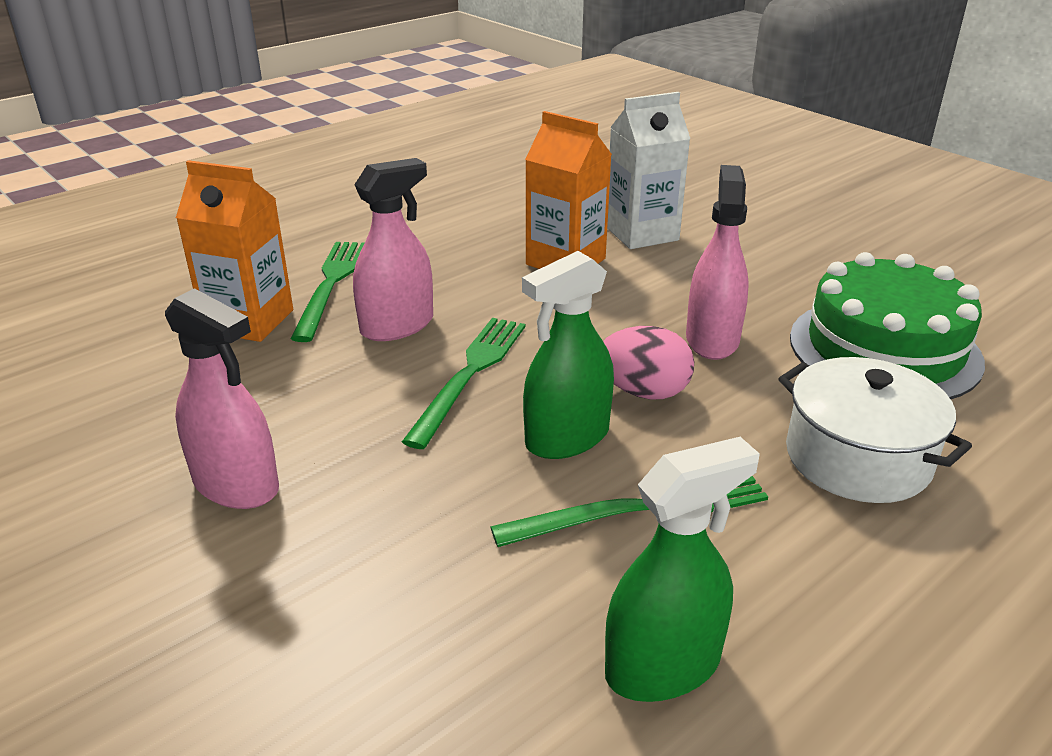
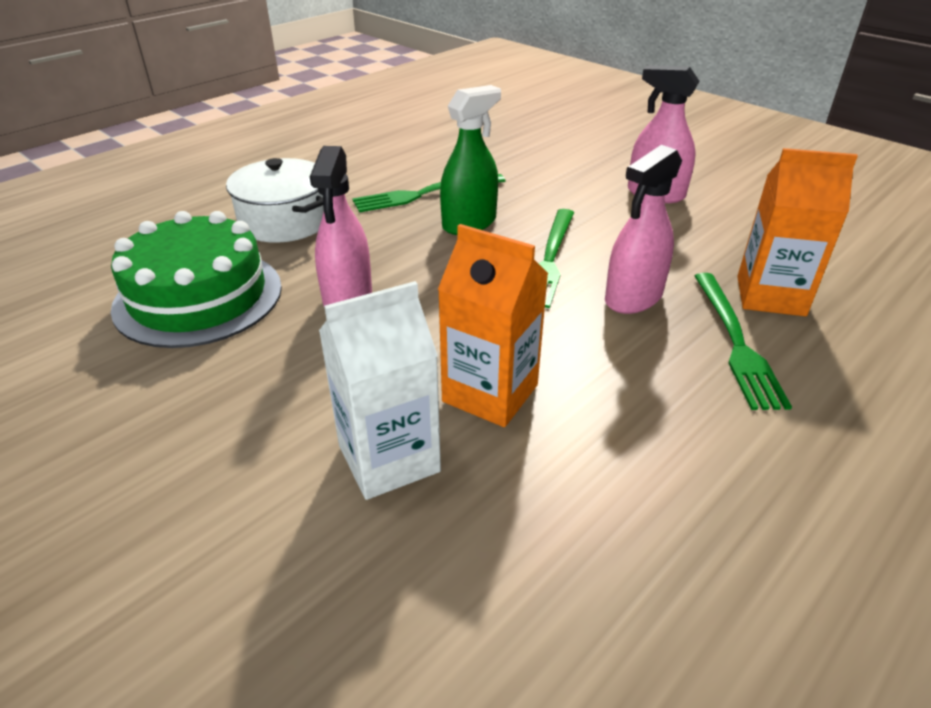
camera: 175 degrees right, 5 degrees up
(643, 392) = (415, 253): pink egg -> none
(663, 666) = (422, 151): green spray bottle -> none

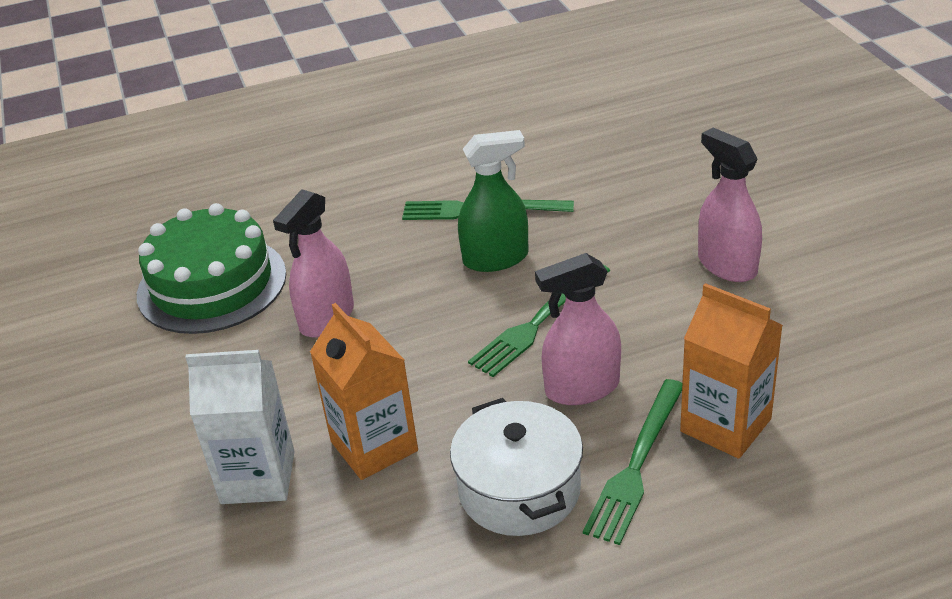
camera: 30 degrees right, 0 degrees up
(285, 221) = (329, 216): white pot -> white pot (519, 490)

